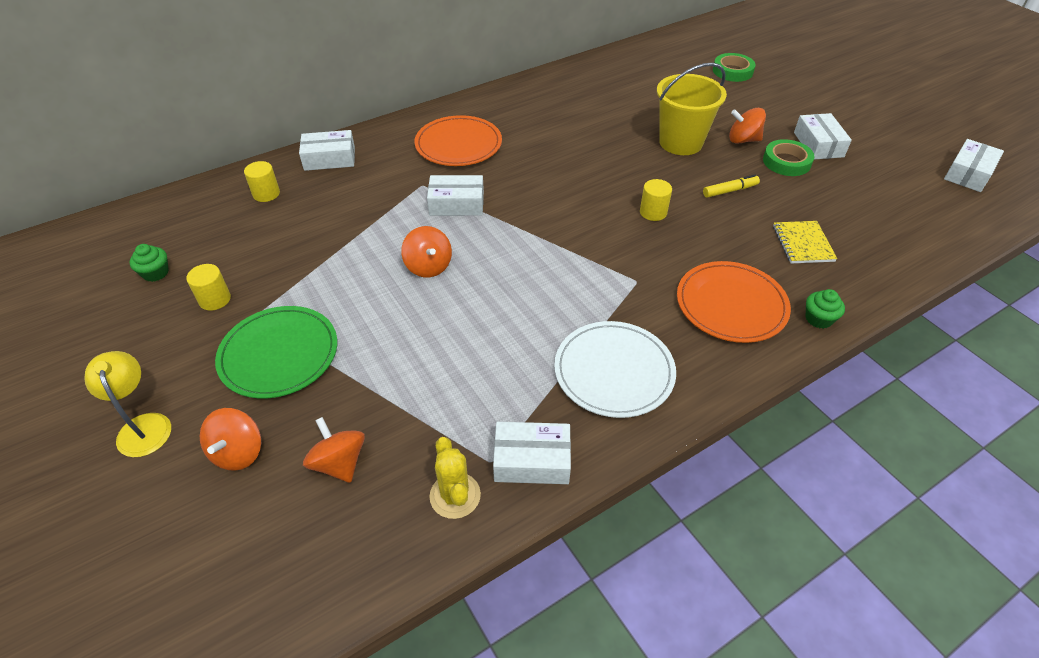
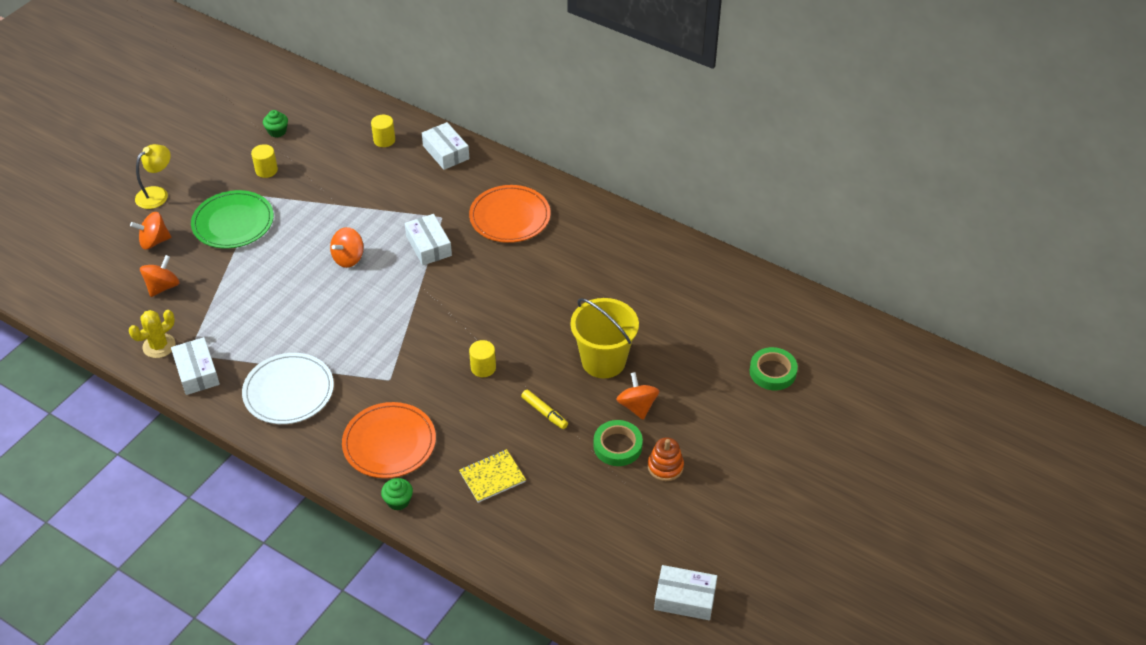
camera: 65 degrees right, 0 degrees up
(818, 144) = (665, 466): white box -> orange stacking toy

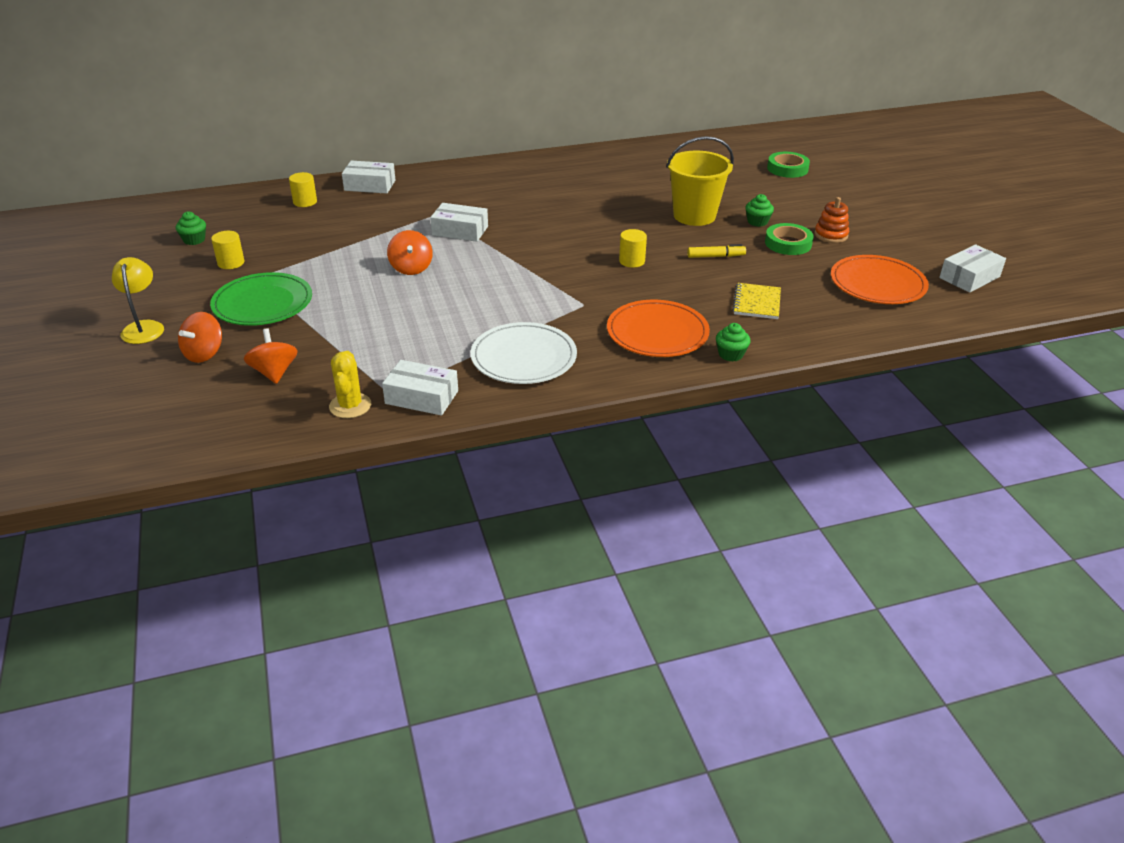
camera: 50 degrees left, 10 degrees down
(510, 217) = (487, 190): orange plate -> orange plate (877, 284)
(637, 406) = (757, 222): orange spinning top -> green cupcake

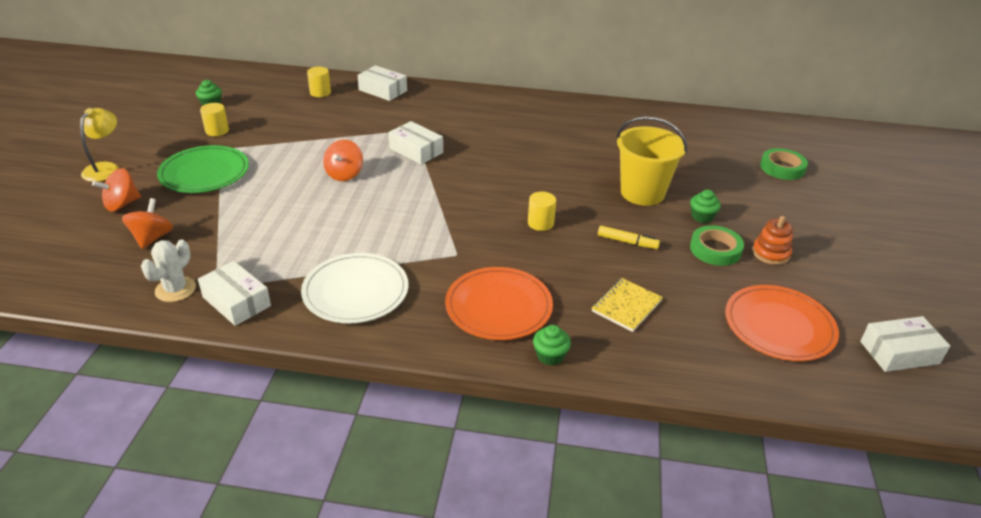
camera: 25 degrees right, 0 degrees up
(350, 406) = (175, 289): yellow cactus -> white cactus

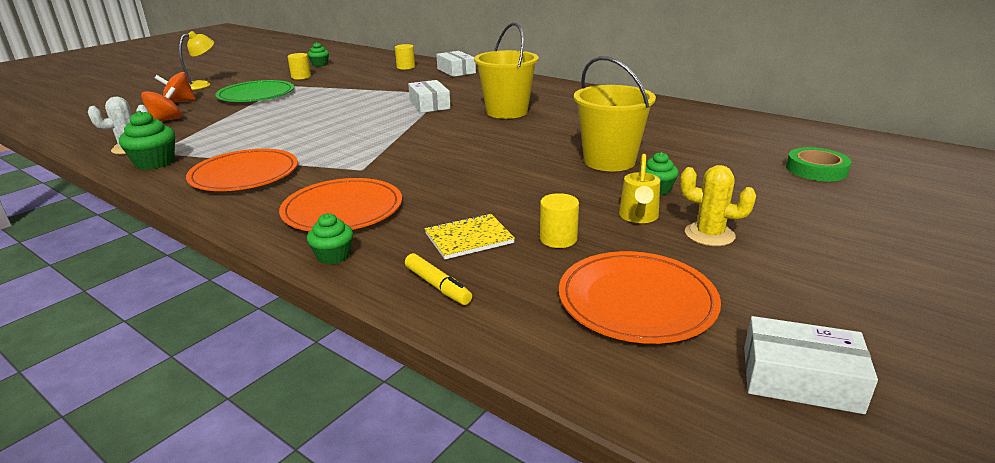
camera: 30 degrees right, 10 degrees down
(236, 301) = (155, 162): white box -> green cupcake
(344, 174) = (351, 109): orange spinning top -> none
(355, 291) = (244, 174): white plate -> orange plate
(499, 146) = (507, 112): none -> yellow bucket
(540, 223) = (470, 163): yellow cylinder -> yellow cylinder (558, 239)
(627, 242) = (541, 192): yellow marker -> yellow marker (437, 286)
(715, 249) = (638, 217): green tape -> yellow watering can
(770, 253) = (709, 234): orange stacking toy -> yellow cactus

